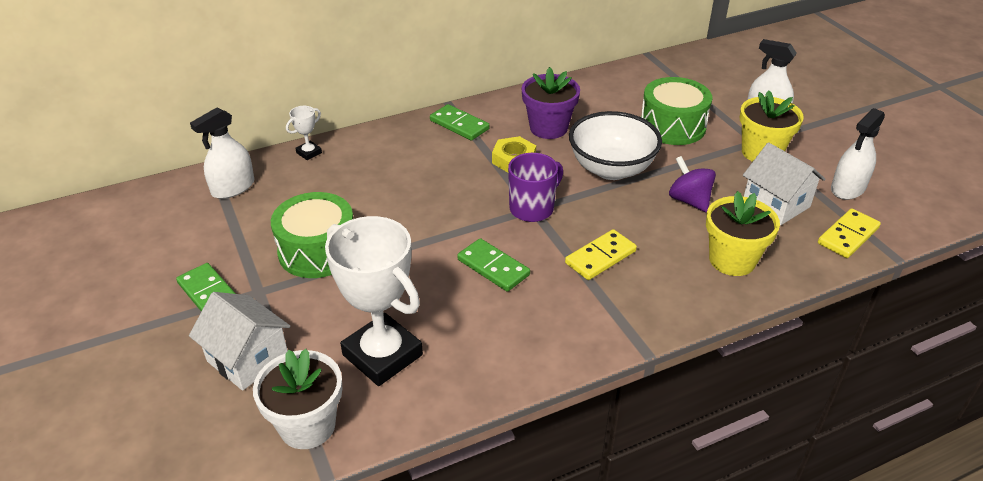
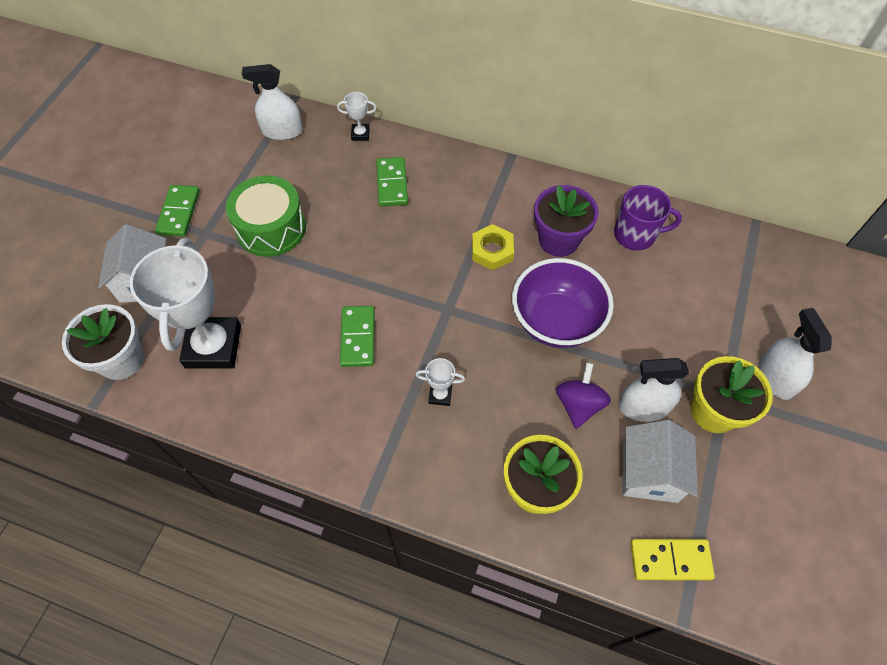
camera: 45 degrees right, 20 degrees up
(459, 125) = (493, 185): green domino -> green domino (392, 183)
(532, 208) = (448, 309): purple mug -> purple mug (635, 235)
(600, 257) = (440, 395): yellow domino -> white trophy
(611, 169) = (556, 321): white bowl -> purple bowl
(672, 126) = (669, 319): green drum -> none
(848, 188) = (744, 517): white spray bottle -> white spray bottle (643, 407)

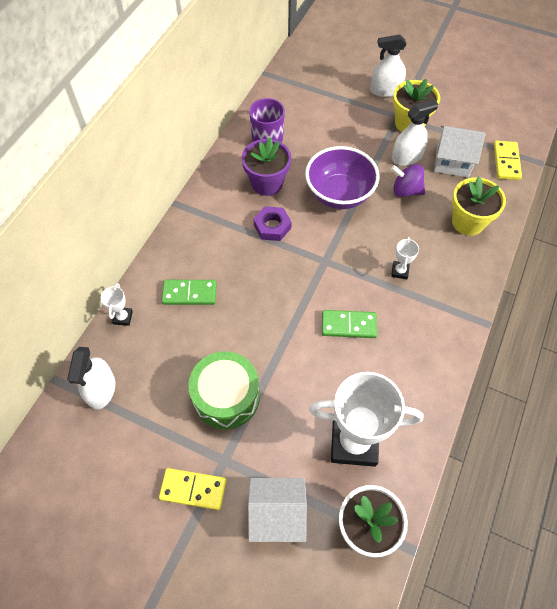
camera: 85 degrees left, 0 degrees up
(179, 212) = (193, 489): green domino -> yellow domino
(492, 251) = (272, 226): yellow nut -> purple nut
(643, 407) = (407, 157): white spray bottle -> white spray bottle turned 120 degrees counterclockwise

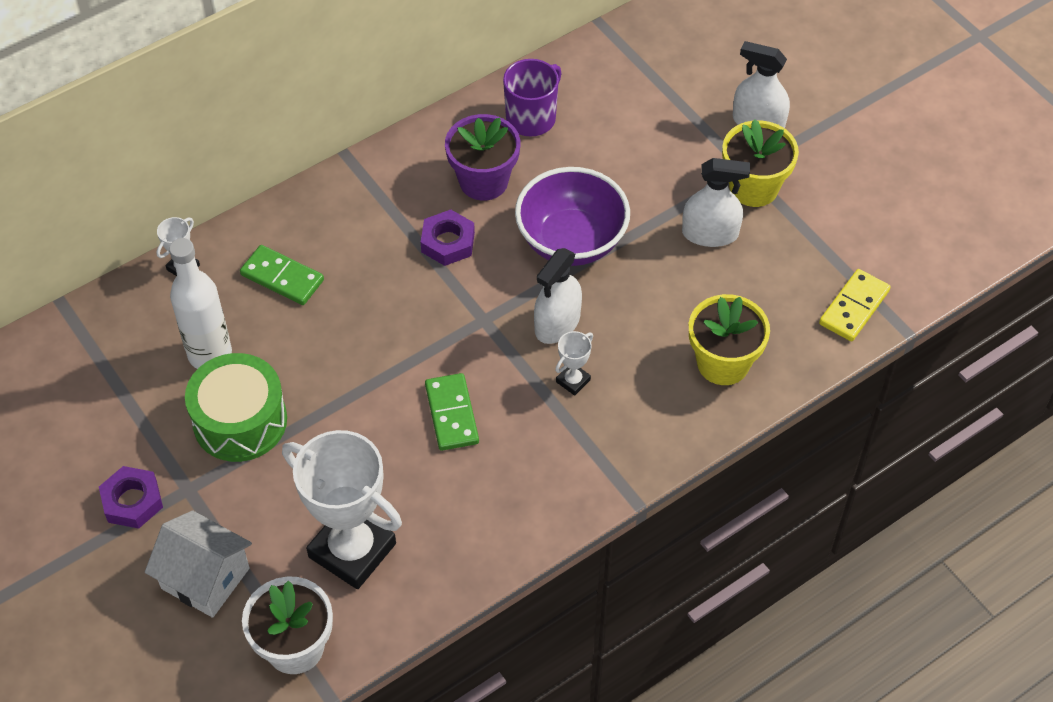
camera: 30 degrees right, 5 degrees down
(101, 389) = (104, 339): white spray bottle -> white spray bottle (557, 323)
(177, 364) = (210, 354): none -> white bottle
(193, 489) = (132, 501): yellow domino -> purple nut
(348, 325) = (452, 414): green domino -> green domino turned 45 degrees clockwise
(406, 190) = (669, 279): purple spinning top -> none
(452, 162) = (772, 270): white house -> none

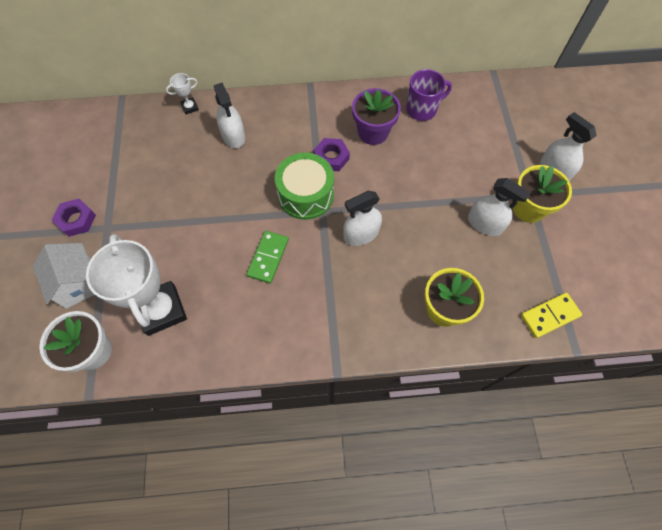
camera: 30 degrees right, 10 degrees up
(210, 354) = (170, 159): white bottle -> none
(240, 421) = (158, 203): green drum -> green drum (306, 195)
(282, 277) = (233, 136): green domino -> white spray bottle
(571, 241) = (400, 189): purple bowl -> none
(573, 381) = (348, 273): white trophy -> none

